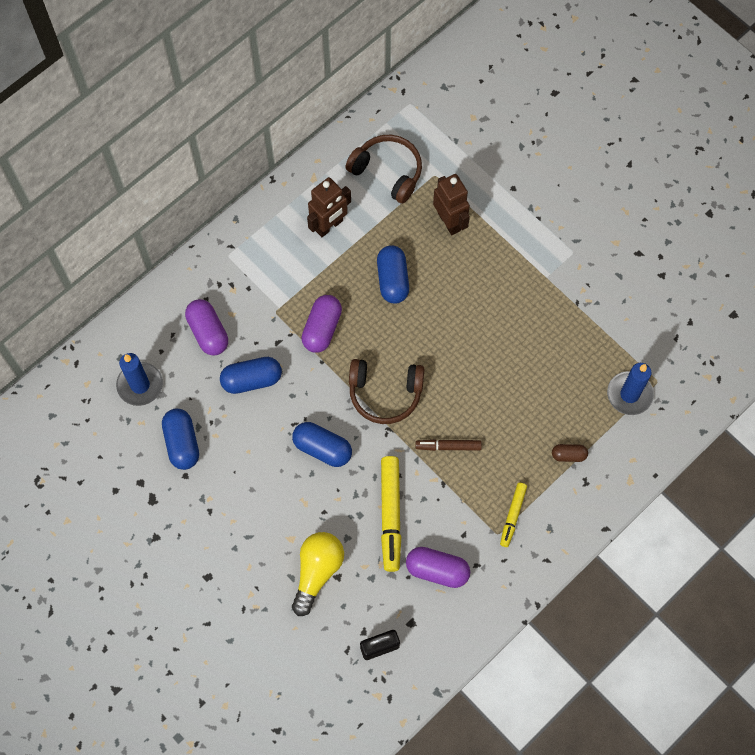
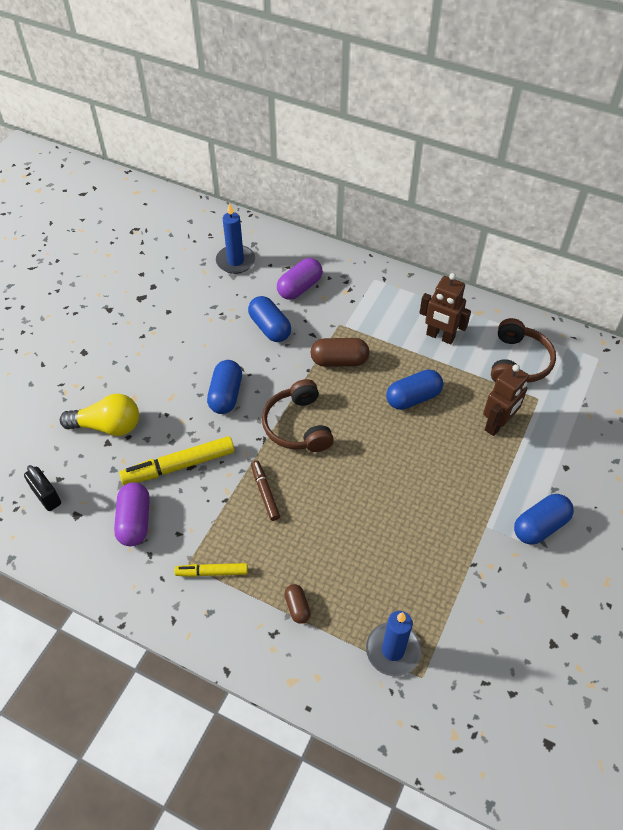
camera: 70 degrees right, 15 degrees down
(182, 443) = (195, 301): blue capsule -> blue capsule (540, 526)
(322, 329) = (339, 361): purple capsule -> brown capsule

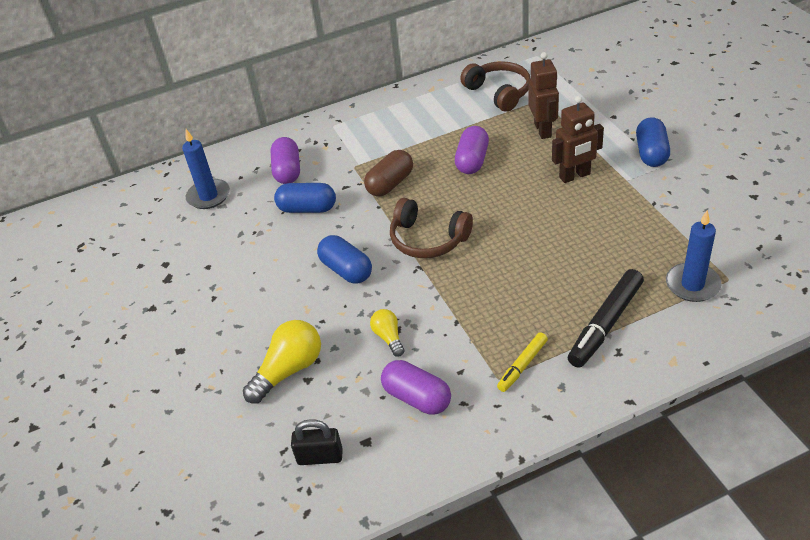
camera: 45 degrees left, 10 degrees down
(179, 466) = (388, 337): yellow marker -> yellow light bulb
(265, 493) = (474, 292): brown marker -> none
(297, 607) = (605, 324): brown capsule -> black marker
(413, 398) = (472, 161): blue capsule -> purple capsule
(440, 336) = (431, 119): brown robot -> brown robot (575, 176)

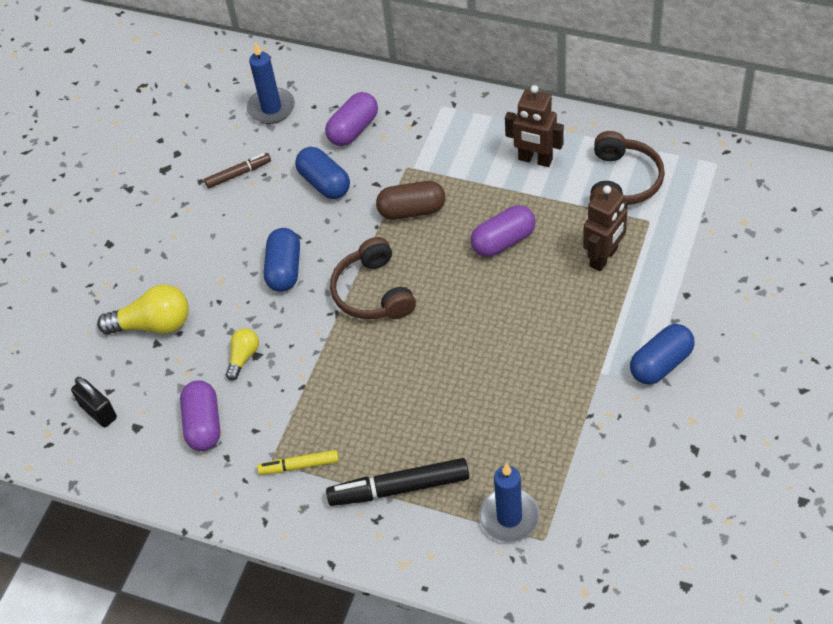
camera: 45 degrees right, 10 degrees up
(233, 244) = (238, 174): none -> brown marker
(575, 176) = (564, 330): brown robot -> brown robot (535, 160)

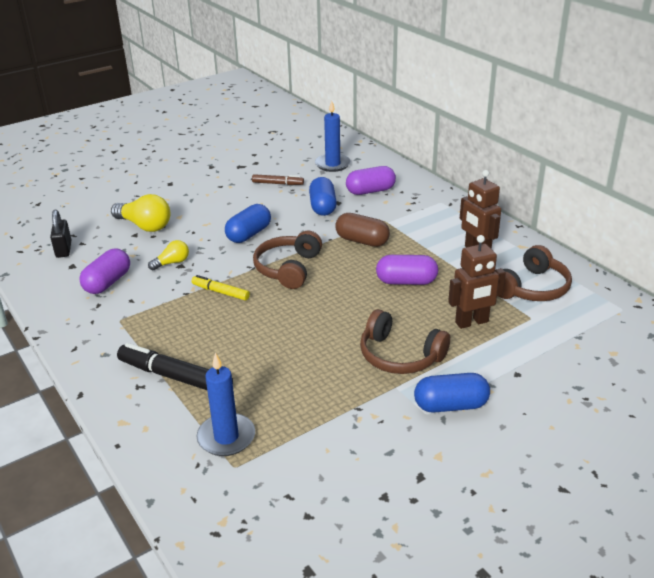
camera: 30 degrees right, 20 degrees down
(299, 466) = (131, 331): yellow marker -> yellow marker (220, 292)
(575, 336) = (400, 356): none -> brown headphones

